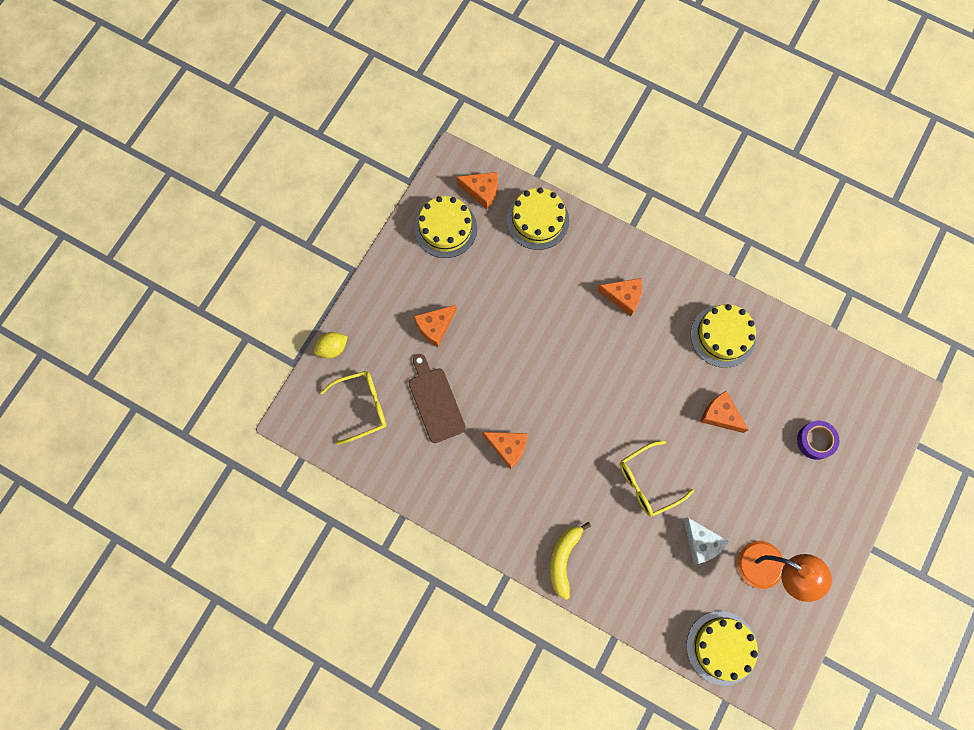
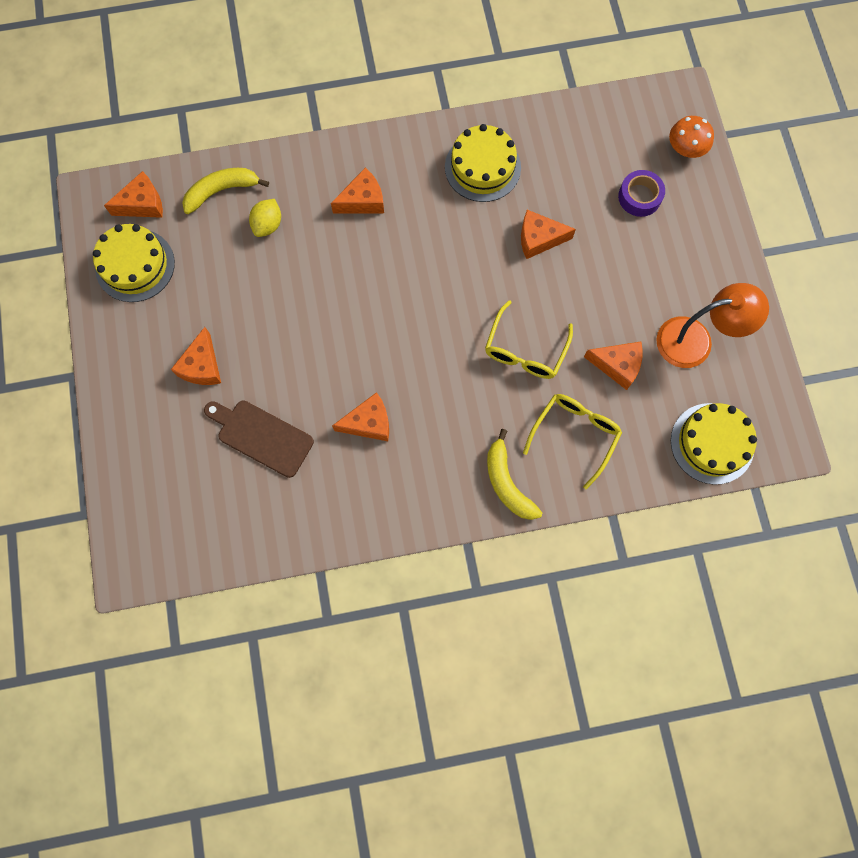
camera: 40 degrees left, 0 degrees up
(332, 348) = (113, 467): yellow lemon -> yellow lemon (268, 225)
(362, 407) = (191, 500): yellow glasses -> yellow glasses (575, 435)
(537, 220) = (221, 191): yellow cake -> yellow banana
(701, 543) = (617, 365): white cheese -> orange cheese
(878, 433) = (685, 149): none -> orange mushroom

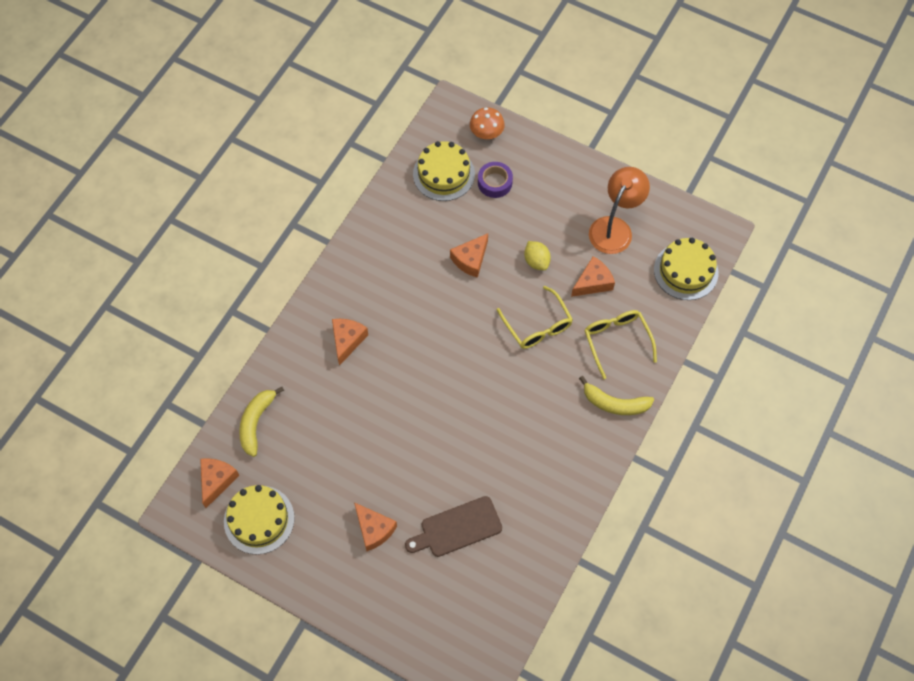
camera: 50 degrees left, 10 degrees down
(268, 225) = (309, 412): yellow lemon -> yellow lemon (536, 261)
(368, 423) = (505, 454): orange cheese -> none
(482, 167) = (391, 253): yellow cake -> yellow cake (443, 174)

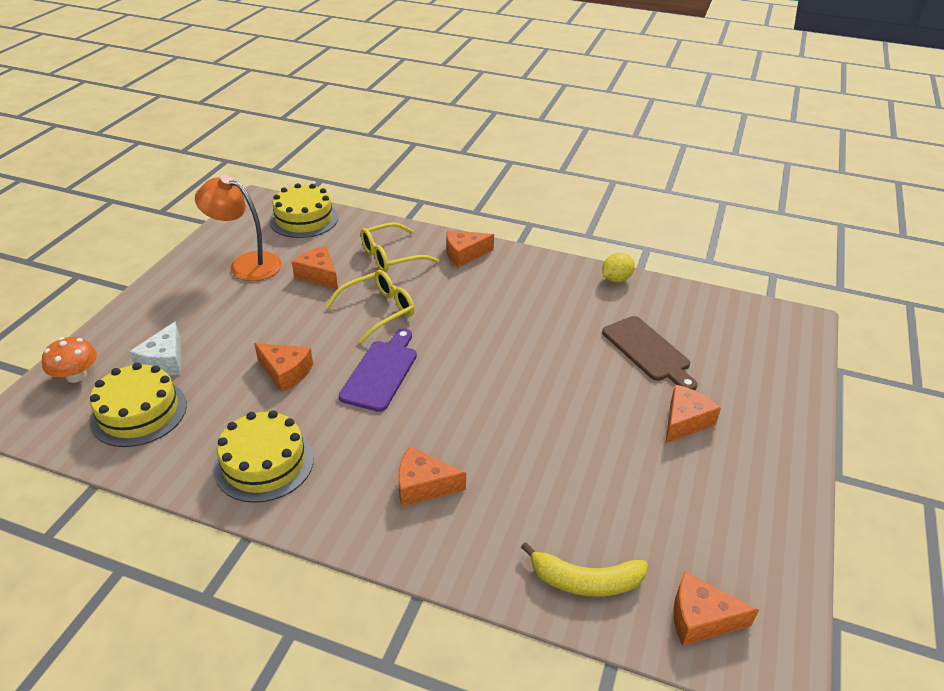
camera: 100 degrees left, 25 degrees down
(259, 519) = (733, 548): yellow cake -> yellow cake (264, 463)
(461, 323) = (381, 372): none -> purple cutting board
(495, 183) = (164, 361): purple tape -> white cheese
(536, 261) = (289, 317): yellow lemon -> yellow lemon (616, 279)
(615, 403) = (464, 254): yellow banana -> orange cheese

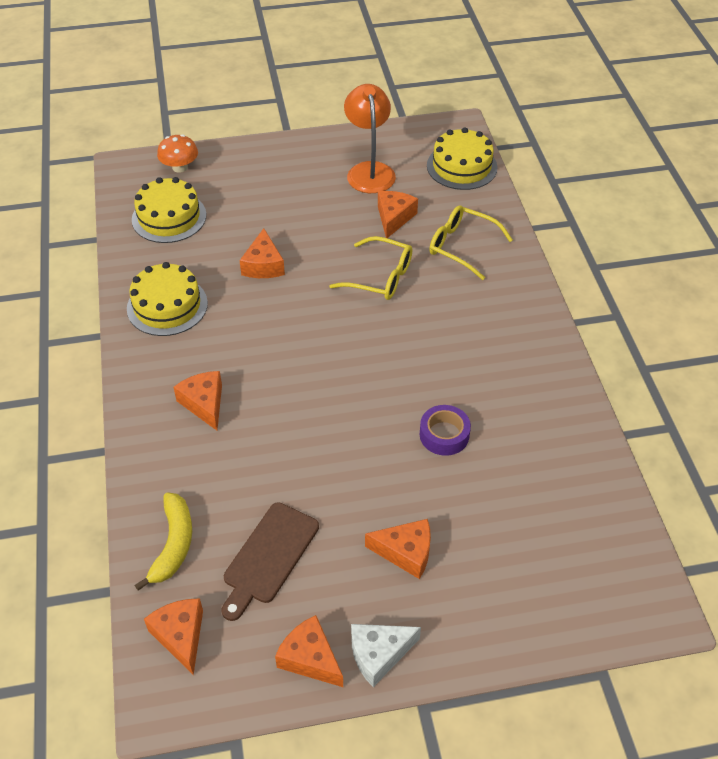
camera: 60 degrees right, 10 degrees up
(164, 361) = (226, 197): white cheese -> white cheese (379, 654)
(381, 372) = (307, 318): purple cutting board -> none
(464, 254) = (513, 292): orange cheese -> orange cheese (310, 658)
(579, 349) = (444, 435): none -> purple tape
(585, 581) = (173, 544): yellow banana -> yellow banana turned 150 degrees counterclockwise
(616, 279) = (583, 421): yellow lemon -> none
(648, 351) = (486, 489): brown cutting board -> brown cutting board (268, 557)

